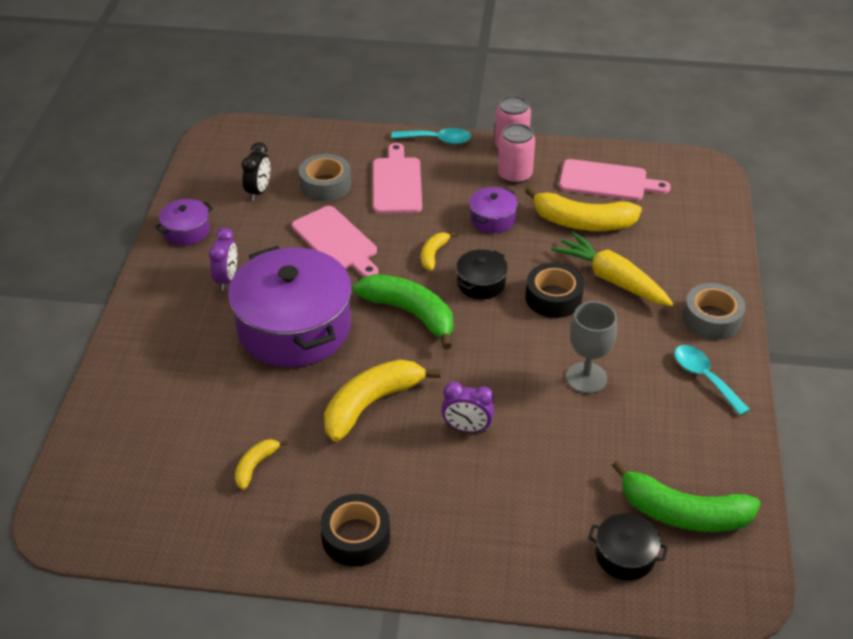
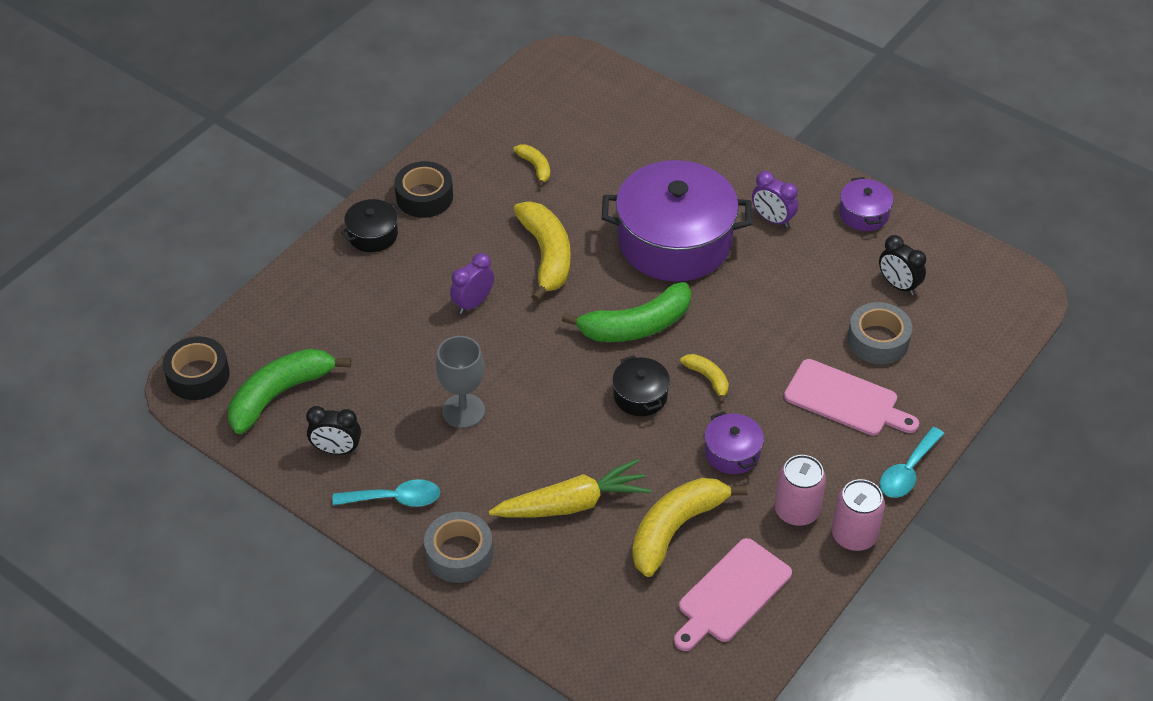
camera: 120 degrees right, 5 degrees up
(337, 241) = (777, 314): pink cutting board -> none
(553, 297) = (580, 442): black tape -> black tape (198, 375)
(625, 555) = (277, 337): black pot -> black pot (373, 235)
(698, 439) = (337, 450): none -> black clock

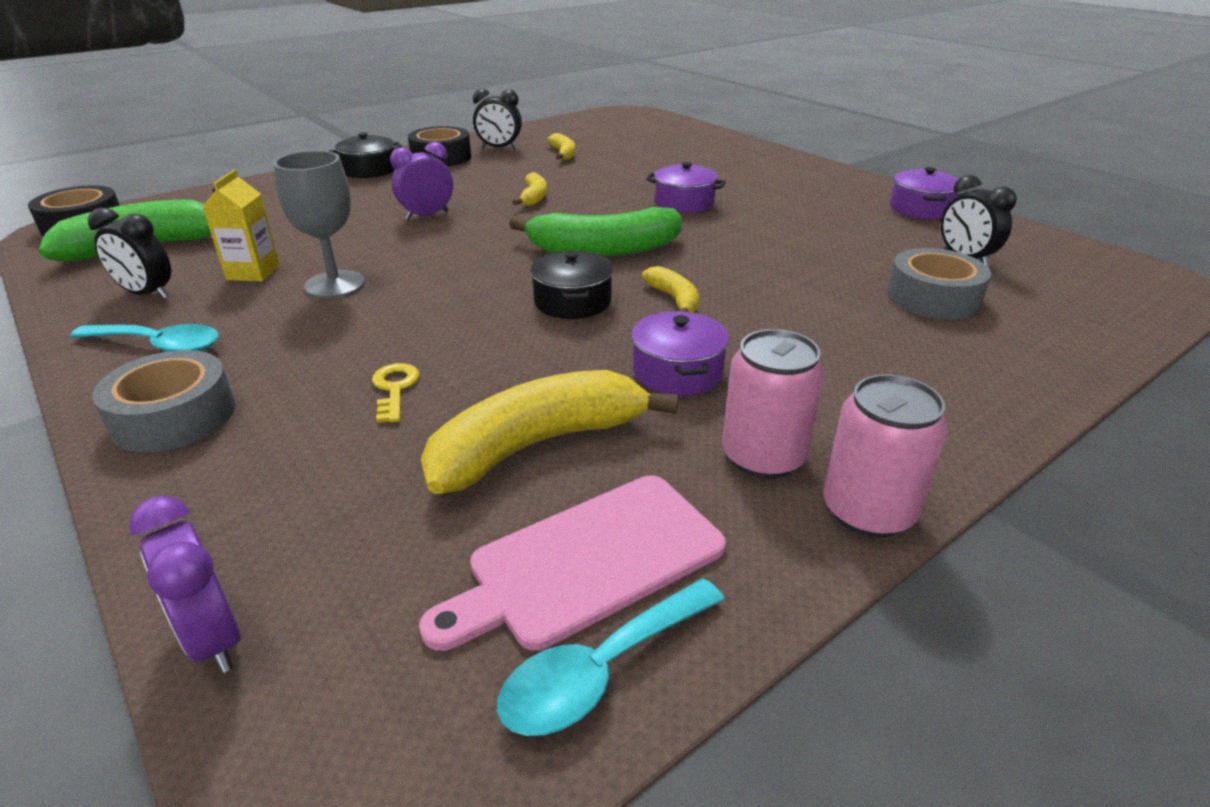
camera: 15 degrees right, 15 degrees down
(392, 409) = (253, 272): none -> yellow carton
(469, 166) = (499, 148): none -> black clock
(546, 256) = (534, 197): yellow banana -> yellow banana, size x0.50
(572, 504) = (395, 389): yellow carrot -> yellow key
(674, 241) = (684, 203): purple pot -> purple pot, size x0.44
(772, 219) = (806, 202): purple clock -> purple clock (213, 639)
(845, 400) = (876, 344): pink cutting board -> none
(907, 471) = (981, 438): turquoise spoon -> turquoise spoon (601, 670)

